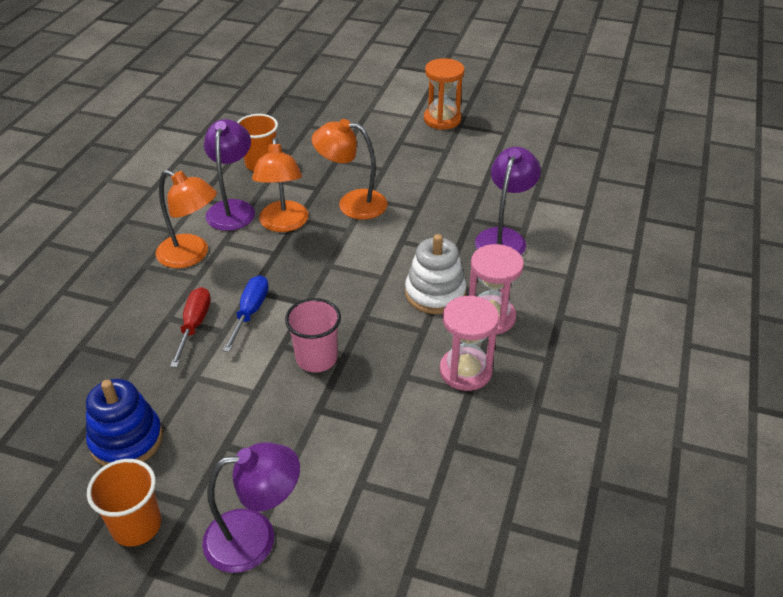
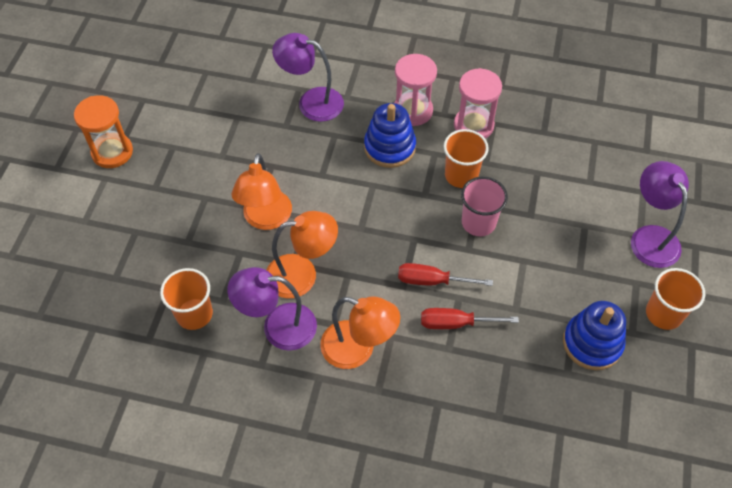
camera: 95 degrees left, 15 degrees up
(191, 255) = (358, 349): orange lamp -> orange lamp turned 90 degrees clockwise
(250, 312) = (431, 281): blue screwdriver -> red screwdriver
(387, 350) = (461, 175): none -> orange cup
(435, 293) = (389, 147): white stacking toy -> blue stacking toy

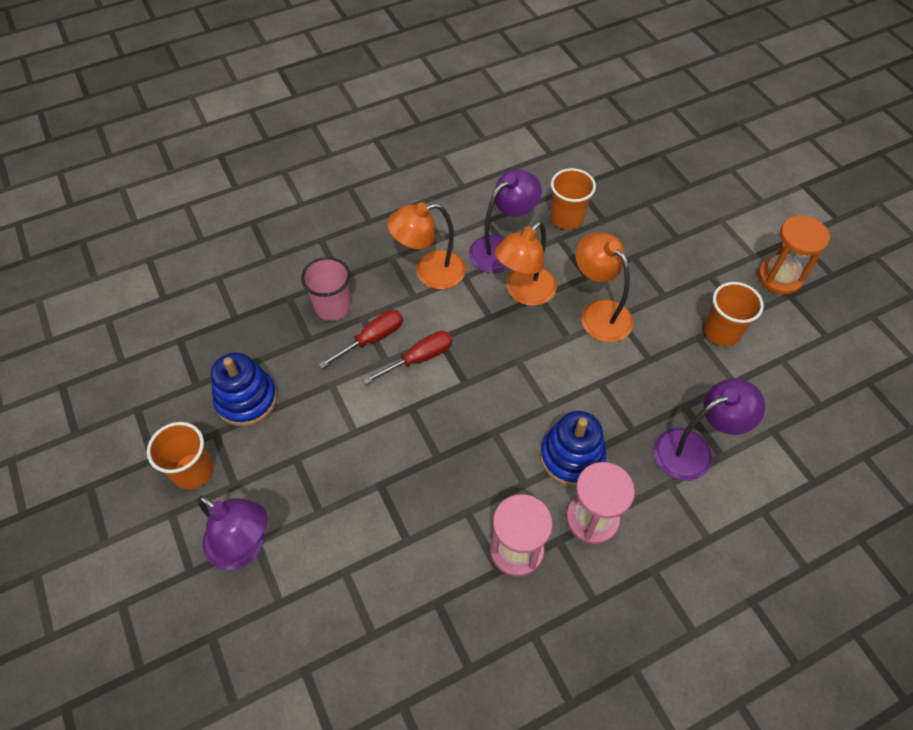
camera: 140 degrees right, 0 degrees up
(461, 175) = (478, 478): orange cup -> orange cup (721, 332)
(478, 222) = (422, 439): pink cup -> pink cup (333, 307)

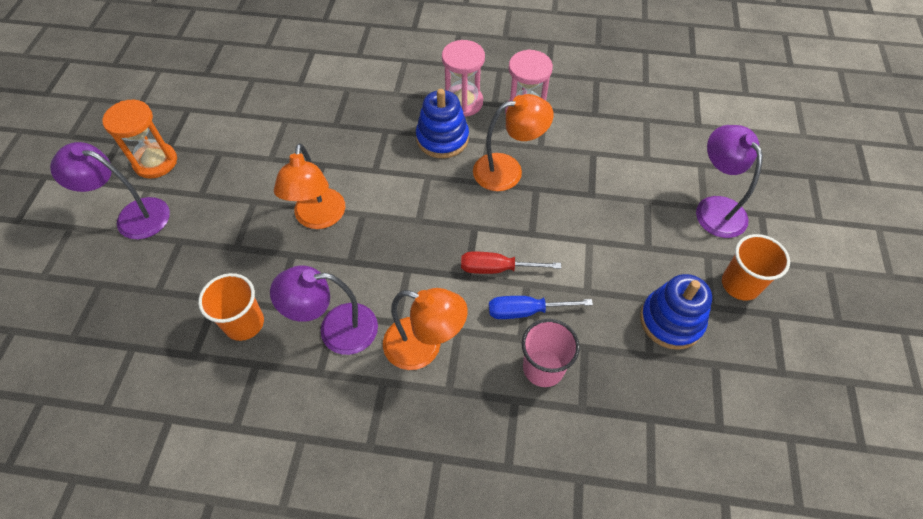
camera: 145 degrees left, 0 degrees up
(372, 338) = (525, 311): red screwdriver -> blue screwdriver
(524, 293) = (359, 272): orange lamp -> orange lamp (508, 170)
(693, 450) = (360, 100): purple lamp -> purple lamp (133, 216)
(721, 332) = (250, 152): orange cup -> none

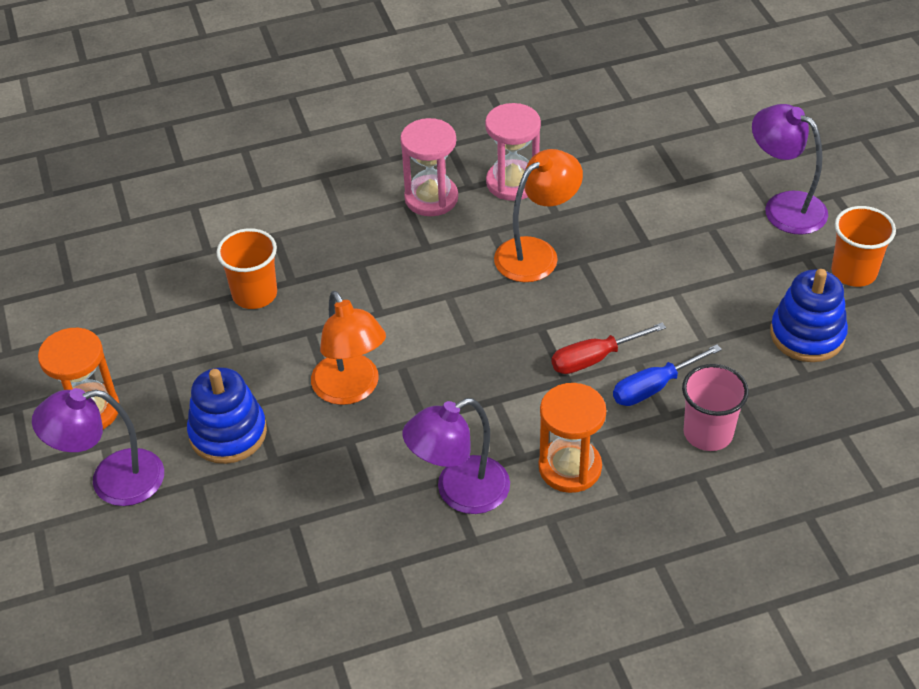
camera: 25 degrees left, 10 degrees down
(244, 323) = (348, 531): orange cup -> orange cup (254, 294)
(424, 347) = (570, 467): orange lamp -> orange hourglass
(442, 138) = (435, 247): blue stacking toy -> blue stacking toy (228, 433)

